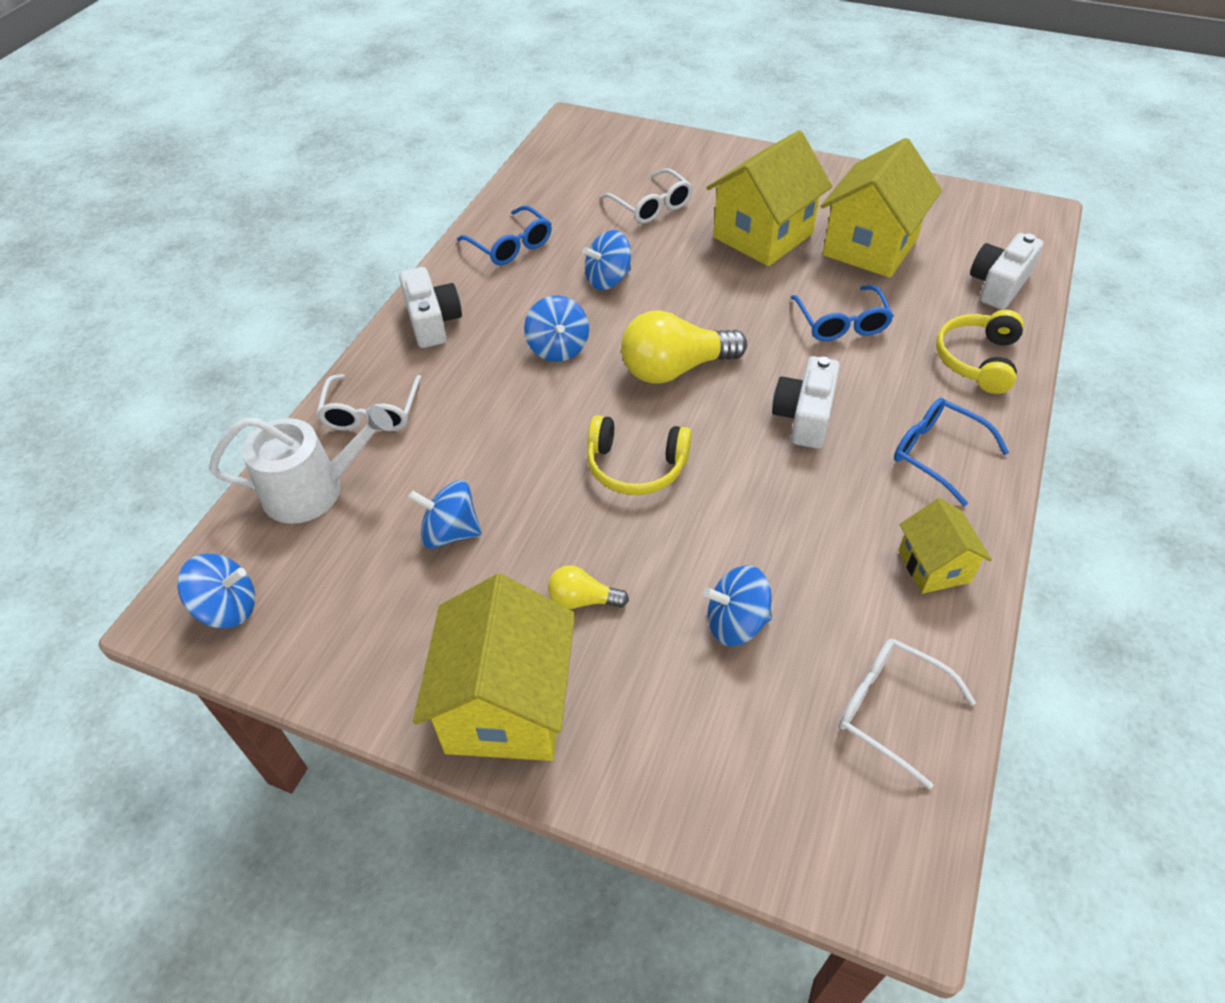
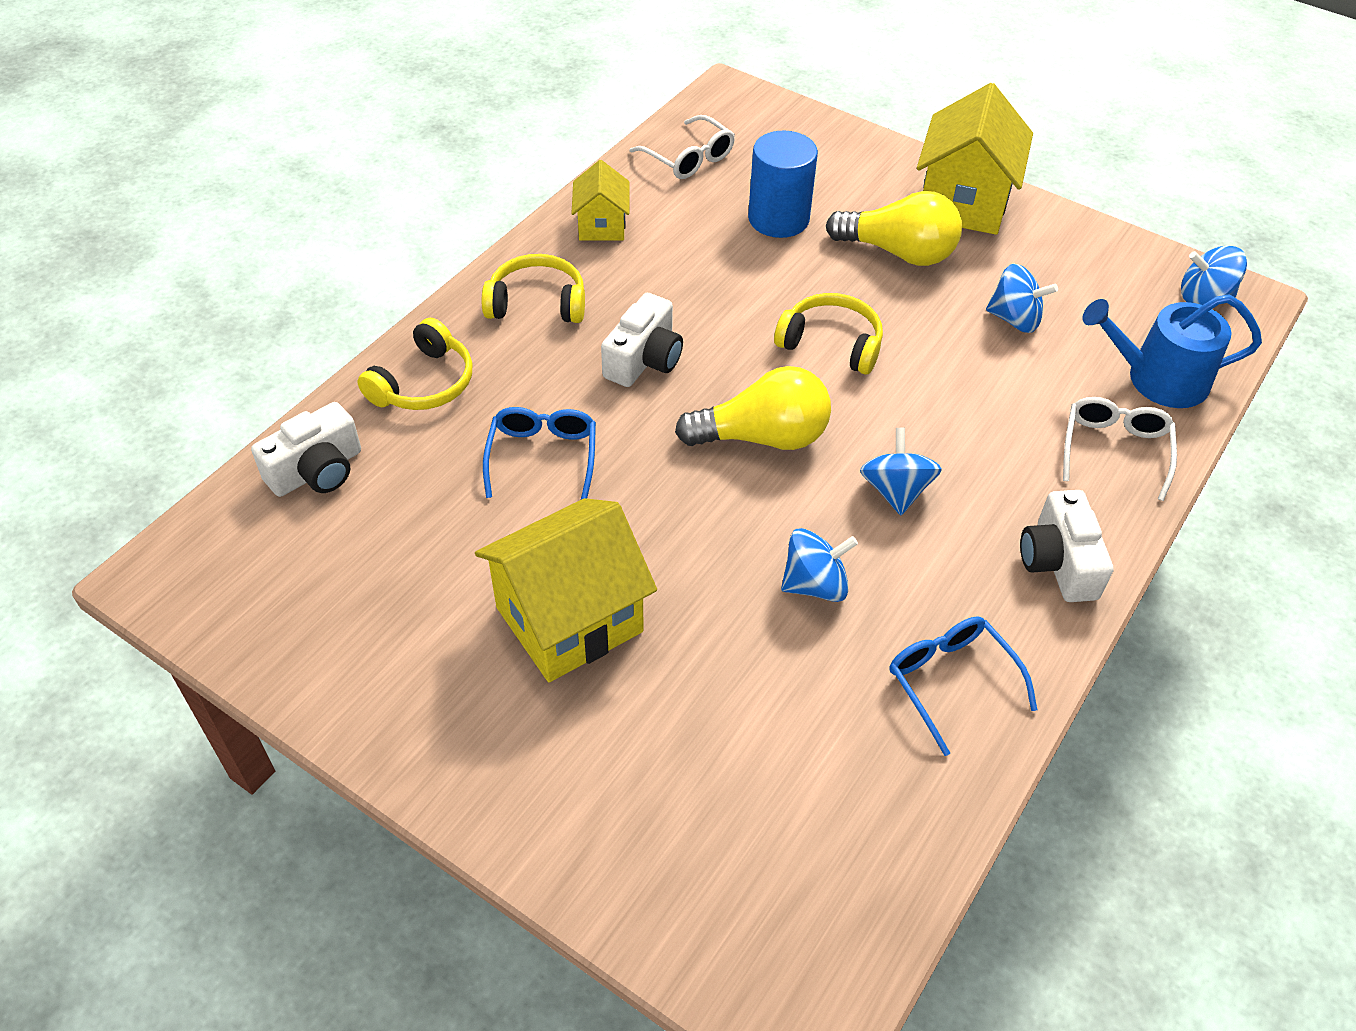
camera: 170 degrees left, 0 degrees up
(313, 490) = (1158, 379): white watering can -> blue watering can
(582, 600) = (898, 252): yellow light bulb -> yellow light bulb, size x1.99
(651, 206) = (715, 723): white glasses -> none
(736, 622) = (778, 219): blue spinning top -> blue cylinder
(870, 247) = (432, 565): yellow house -> none
(937, 454) = (537, 303): blue glasses -> yellow headphones

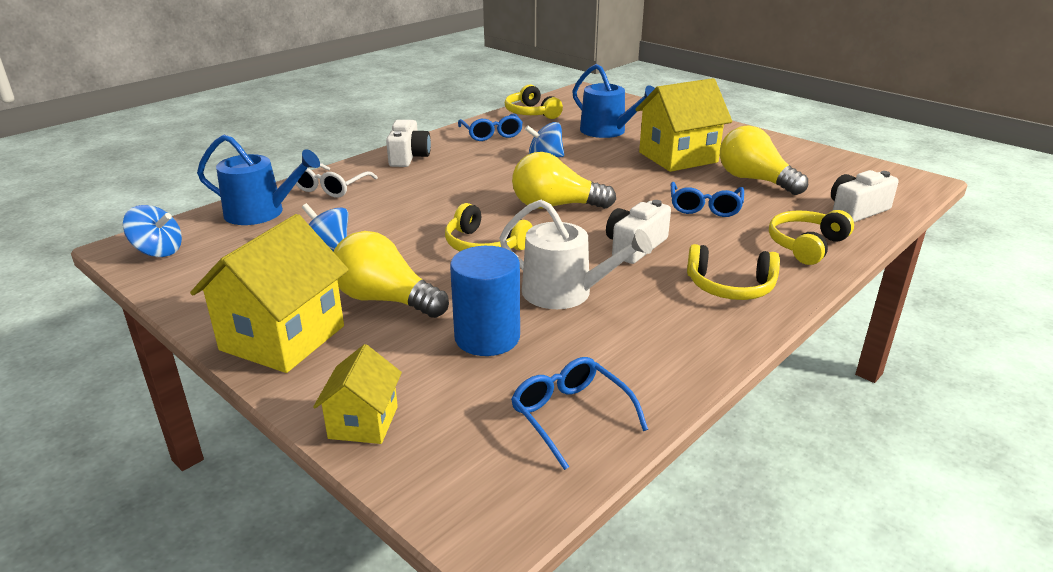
camera: 170 degrees left, 20 degrees down
(446, 548) = (754, 180): none -> yellow light bulb
(602, 226) = (677, 345): yellow house -> yellow house (363, 422)
(689, 158) = (570, 416): white glasses -> blue glasses
(713, 728) = (607, 131): none -> blue watering can
(716, 278) = (565, 293): none -> white watering can
(895, 491) = (481, 182): blue spinning top -> none
(905, 818) = (531, 113): none -> yellow headphones

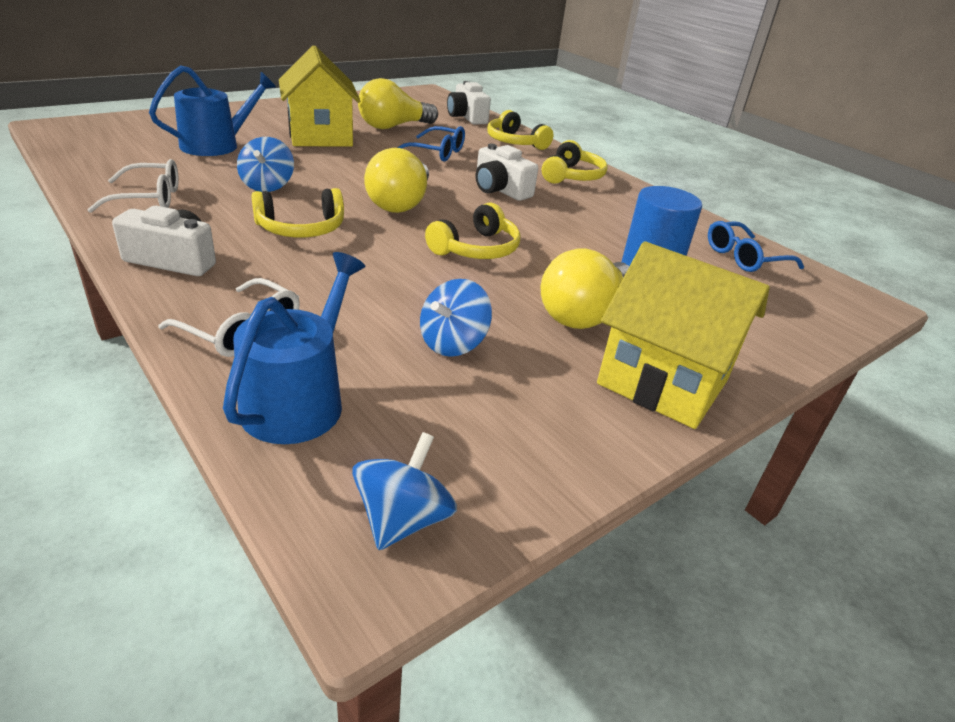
camera: 85 degrees left, 5 degrees up
(363, 422) = (784, 340): yellow house -> none
(491, 134) = (148, 198): blue glasses -> white glasses
(531, 113) = (97, 165): yellow headphones -> yellow headphones (301, 228)
(565, 293) = (576, 230): white watering can -> none

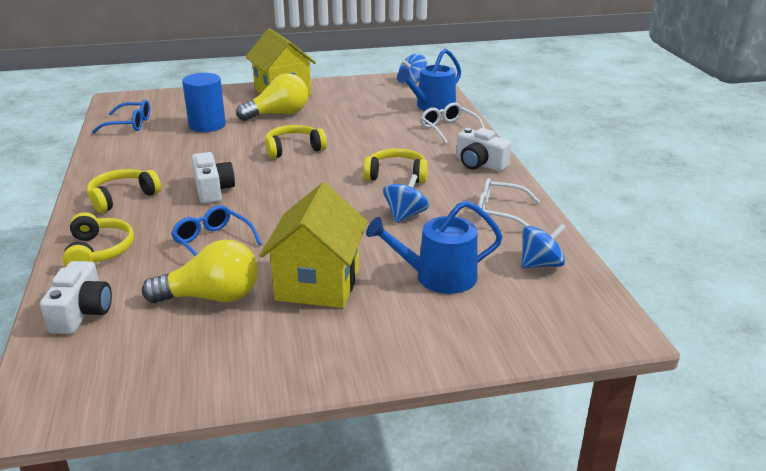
camera: 150 degrees left, 5 degrees down
(400, 203) = (310, 187): yellow light bulb -> none
(453, 343) = (356, 113): blue spinning top -> blue spinning top (541, 264)

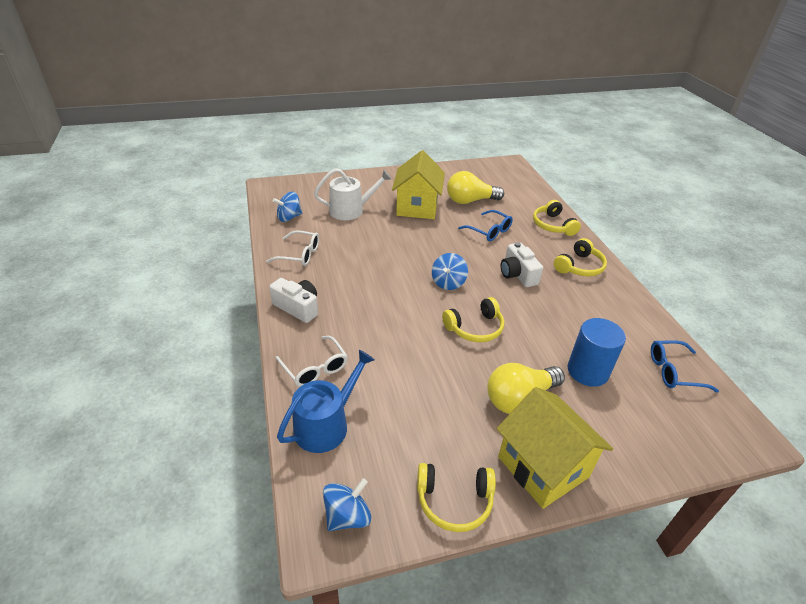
camera: 175 degrees right, 10 degrees up
(82, 312) = (528, 194): white camera -> none
(396, 175) = (374, 292): yellow headphones -> yellow headphones (454, 501)
(405, 215) = (368, 251): blue spinning top -> blue spinning top (448, 282)
(438, 277) = (351, 210): blue watering can -> white watering can

